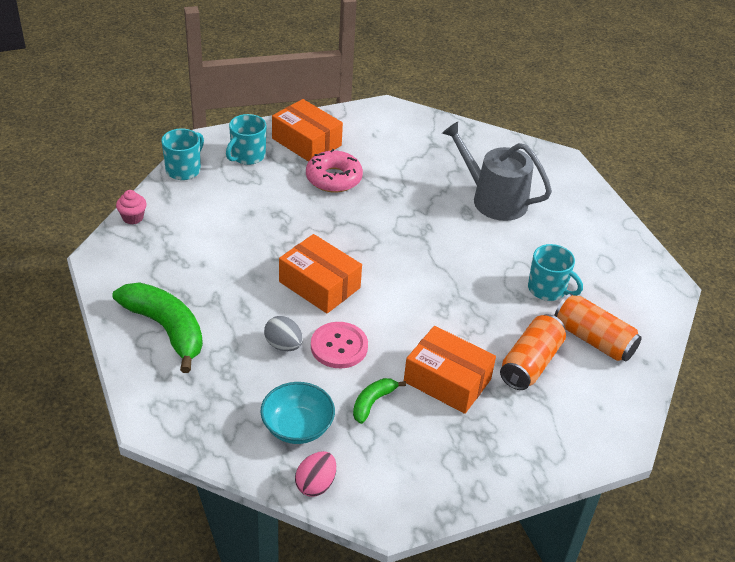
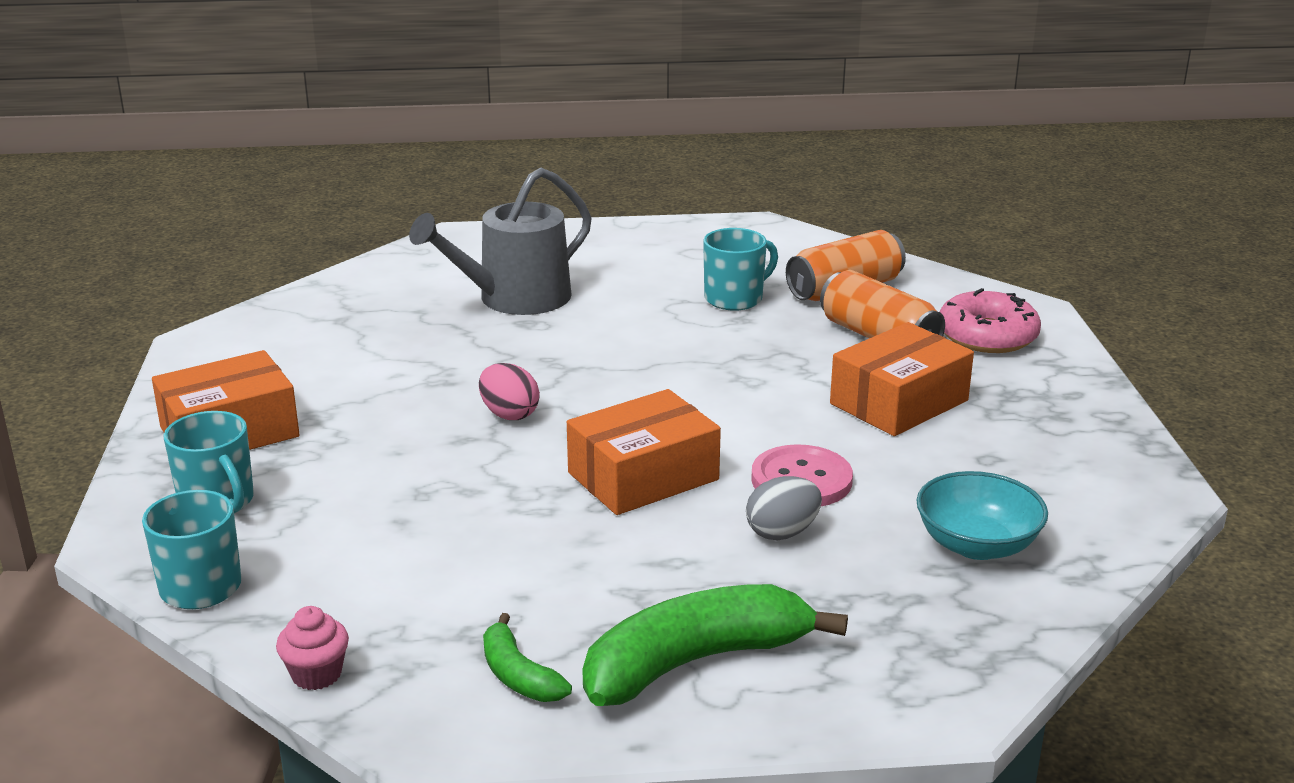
camera: 70 degrees left, 15 degrees down
(315, 484) = (1100, 545): pink egg -> pink egg (509, 414)
(333, 178) = (361, 421): pink donut -> pink donut (987, 336)
(372, 402) = (933, 469): green banana -> green banana (519, 675)

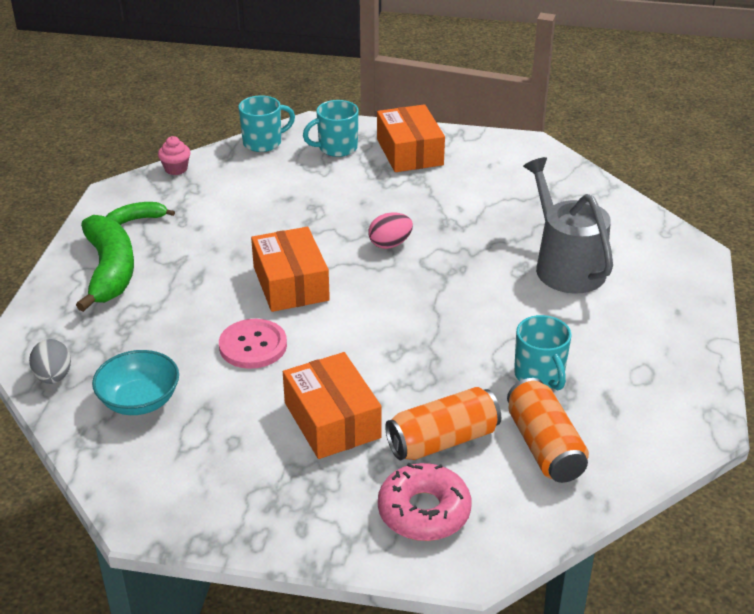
camera: 105 degrees right, 10 degrees up
(782, 532) = (201, 324): grey egg -> grey egg (53, 377)

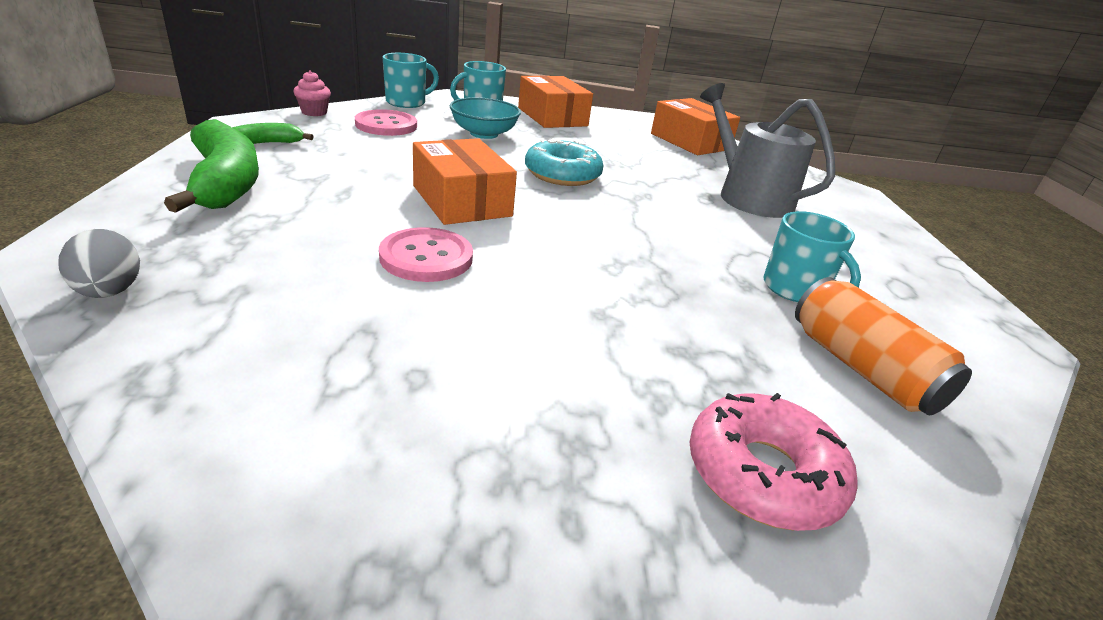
camera: 15 degrees left, 5 degrees down
(139, 401) = (255, 322): turquoise bowl -> turquoise bowl (484, 134)
(239, 183) = (386, 125): none -> pink button
(332, 420) = (562, 343): orange box -> orange box (690, 141)
(390, 244) = (562, 174): pink egg -> turquoise donut
(443, 440) = (728, 365): orange can -> none

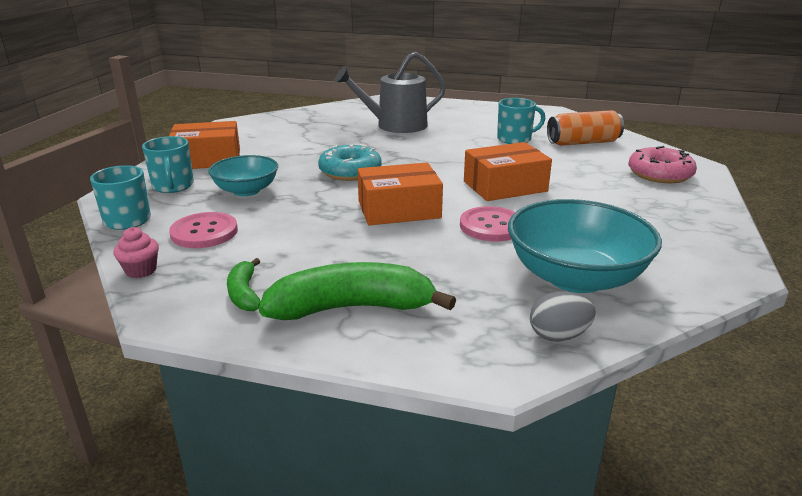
camera: 70 degrees left, 5 degrees down
(263, 316) = (575, 277): none -> turquoise bowl
(690, 141) = (288, 122): orange box -> orange box (505, 186)

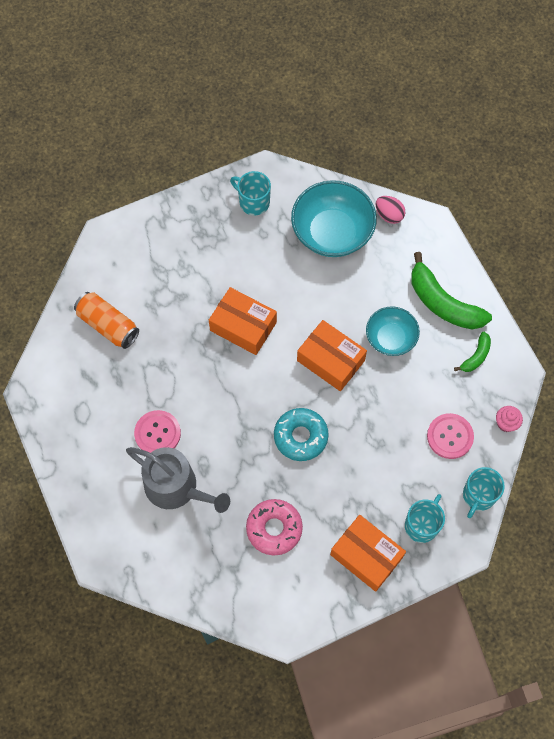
camera: 130 degrees left, 40 degrees up
(246, 190) = (385, 472): turquoise bowl -> turquoise bowl (390, 338)
(491, 226) = (308, 299): pink button -> pink button (157, 433)
(515, 139) = (138, 375): turquoise mug -> turquoise mug (253, 202)
(558, 336) = (389, 215): grey egg -> pink egg
(660, 174) = (143, 250): pink donut -> pink donut (274, 529)

